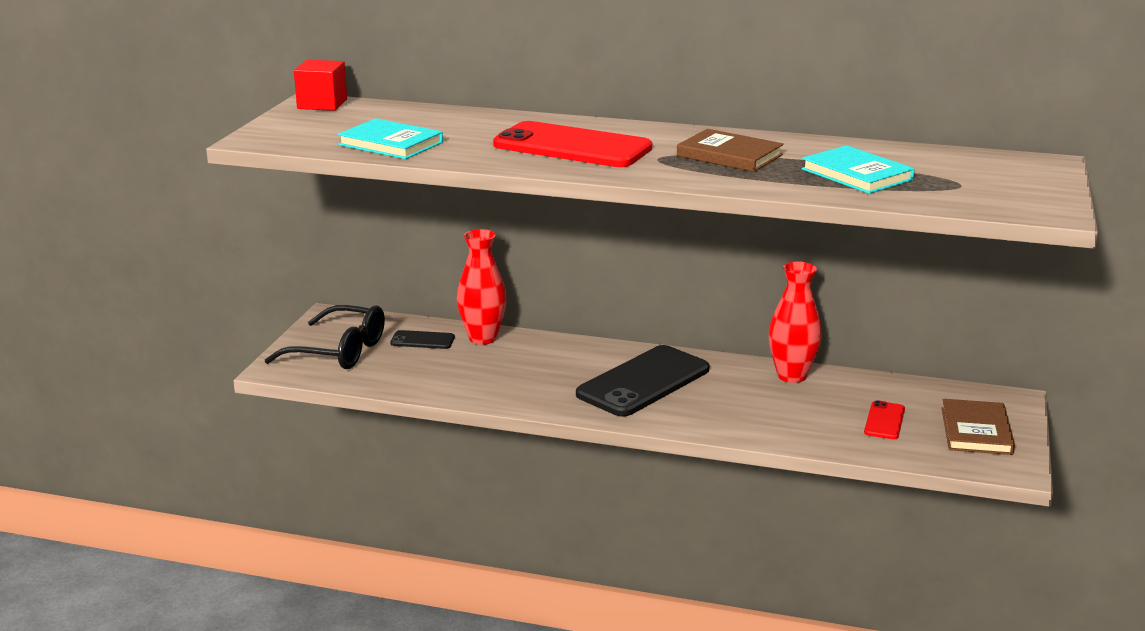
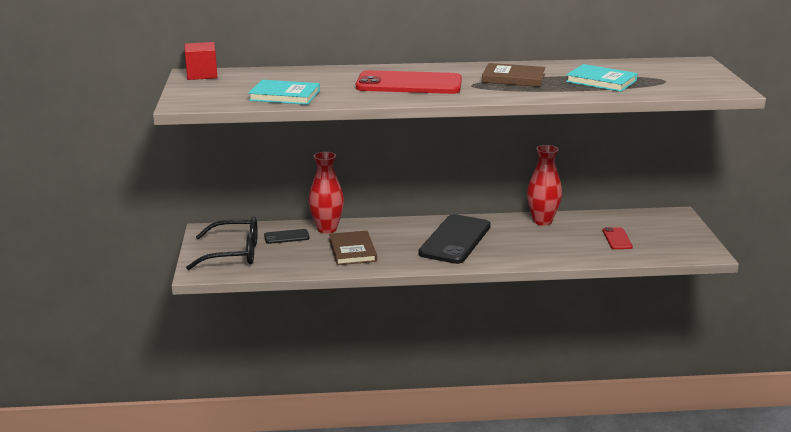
camera: 20 degrees left, 0 degrees up
(976, 431) = (672, 236): brown book -> brown book (352, 250)

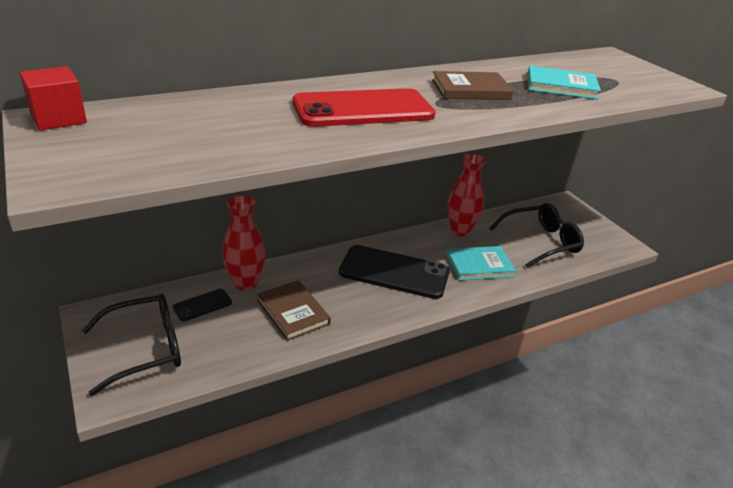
camera: 25 degrees left, 10 degrees up
(284, 96) = (213, 147): turquoise book -> turquoise book (479, 266)
(455, 240) = (394, 272): black phone -> black phone turned 75 degrees counterclockwise
(617, 239) = (541, 242): red phone -> black glasses

